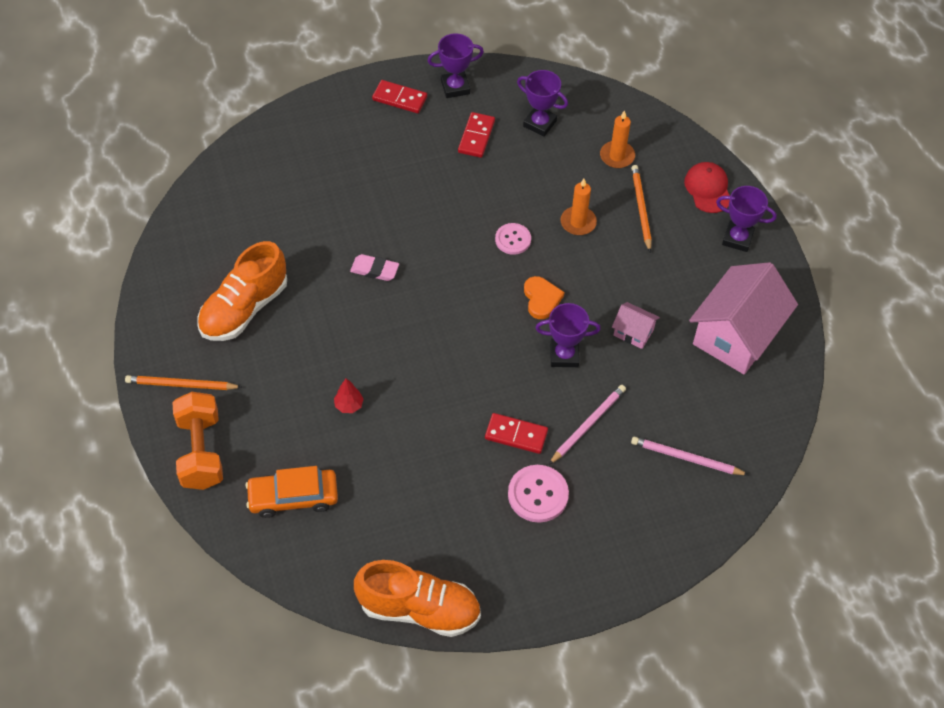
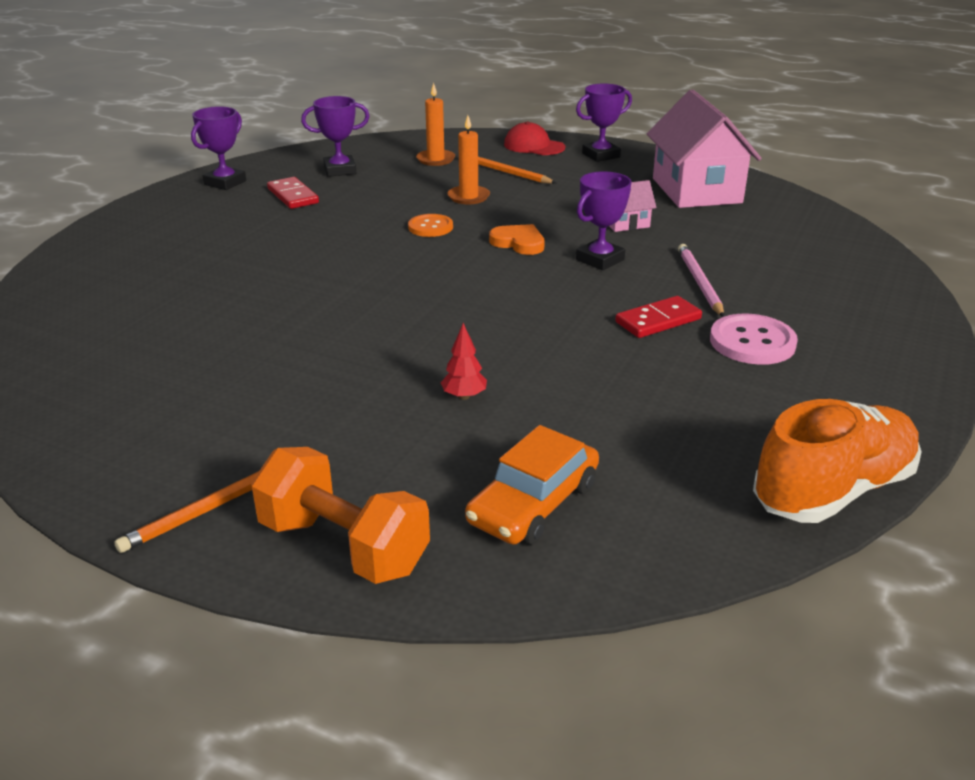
camera: 45 degrees left, 25 degrees down
(244, 308) = (209, 399): orange shoe -> none
(374, 270) = (326, 301): pink eraser -> none
(399, 98) = (176, 207): red domino -> none
(513, 239) = (430, 227): pink button -> orange button
(686, 458) = (803, 258): pink pencil -> none

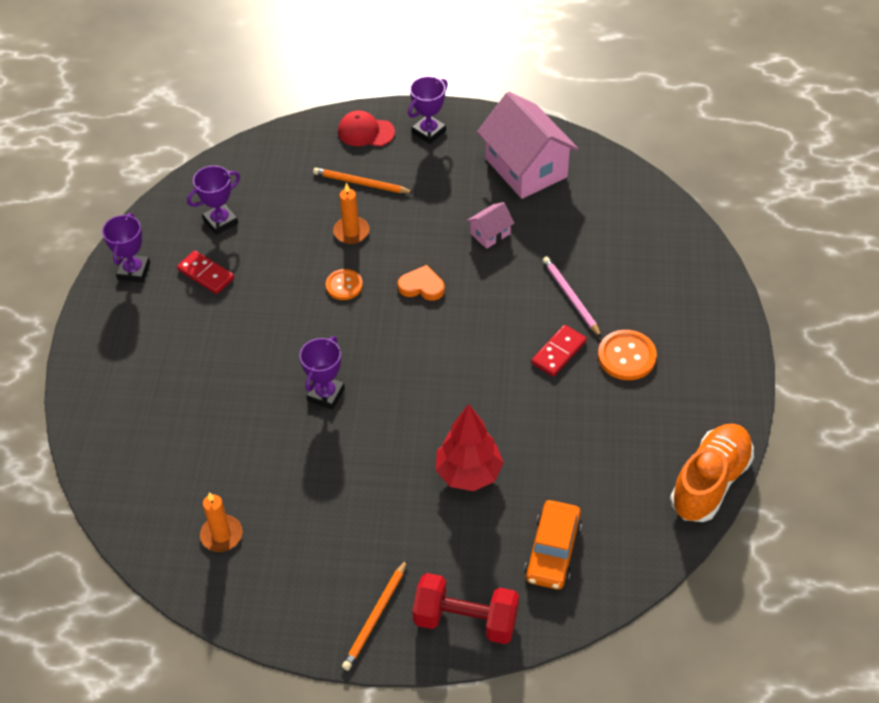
camera: 20 degrees left, 20 degrees up
(343, 546) = (465, 620): orange dumbbell -> red dumbbell
(435, 159) = (293, 179): orange candle -> orange candle (221, 535)
(464, 396) = (468, 473): red tree -> red tree, size x2.17
(600, 259) = (491, 290): purple trophy -> purple trophy (326, 394)
(752, 342) = (626, 356): pink button -> orange button

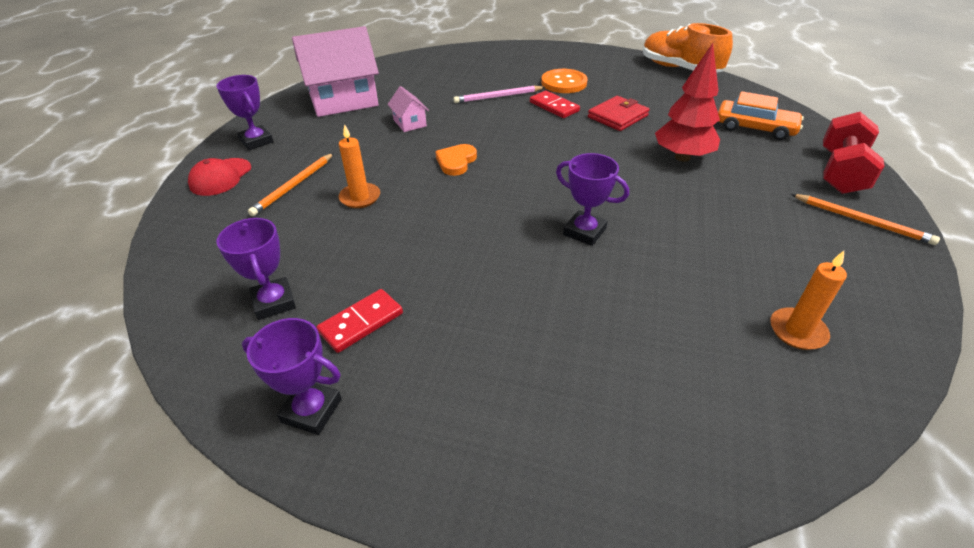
camera: 80 degrees left, 10 degrees down
(344, 285) = (434, 208): orange button -> none
(549, 414) = (617, 116): none -> red wallet

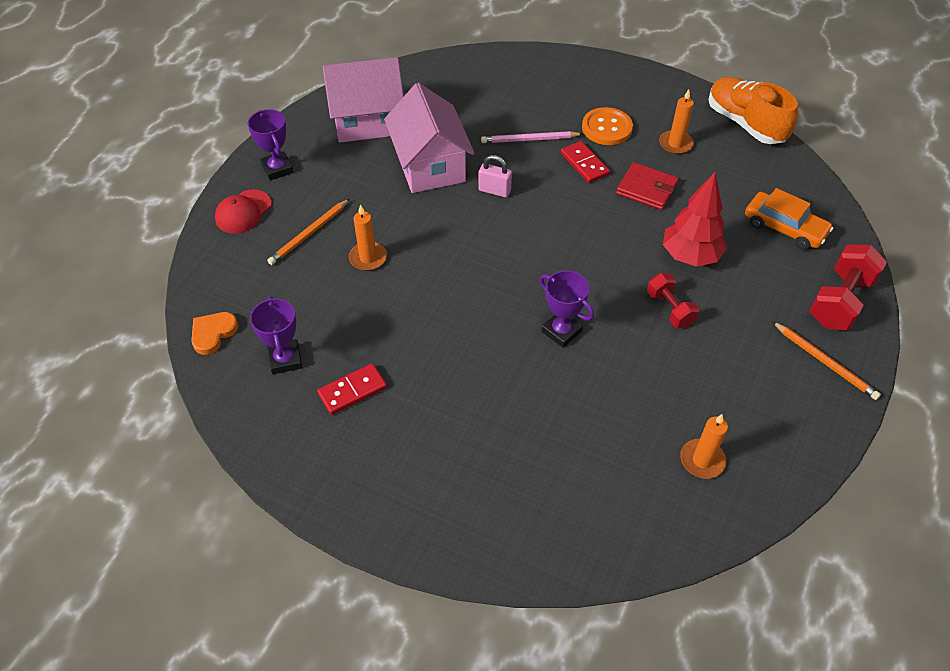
camera: 10 degrees right, 10 degrees up
(311, 410) = (307, 458): purple trophy -> none
(409, 123) = (430, 166): pink house -> pink house, size x2.21
(456, 162) = (465, 227): orange heart -> orange heart (213, 333)
(477, 133) = (494, 190): none -> pink padlock
(617, 116) = (646, 189): red wallet -> red wallet turned 60 degrees clockwise
(628, 86) = (675, 144): none -> orange candle
(685, 199) = (669, 309): none -> red dumbbell

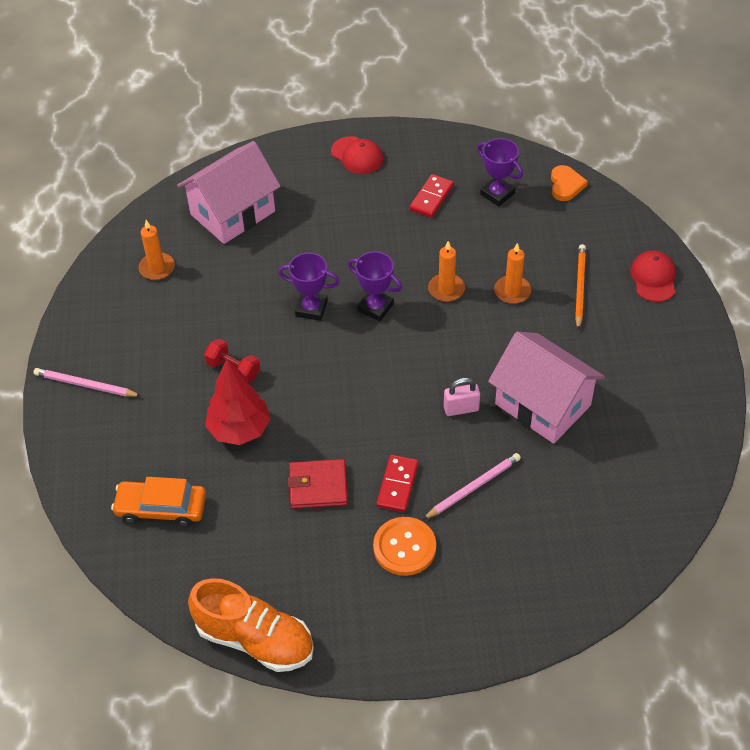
camera: 150 degrees right, 0 degrees up
(277, 169) = (673, 330): purple trophy -> purple trophy (375, 307)
(368, 121) = (649, 424): pink house -> pink house (233, 213)
(384, 493) = (357, 155): none -> red cap
(584, 164) = (397, 485): red domino -> red domino turned 75 degrees clockwise
(675, 144) = (318, 564): orange candle -> orange candle (446, 289)
(825, 362) = (85, 385): orange pencil -> pink pencil
(840, 301) = (85, 450): red dumbbell -> none

